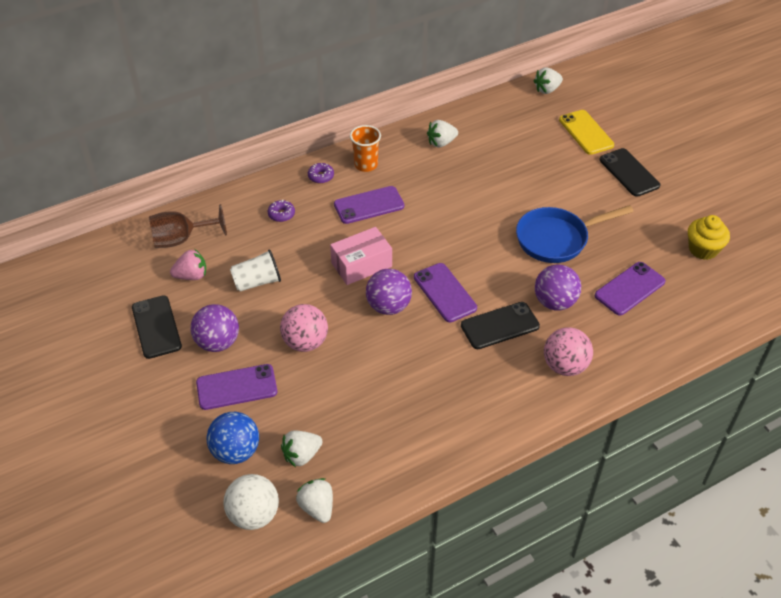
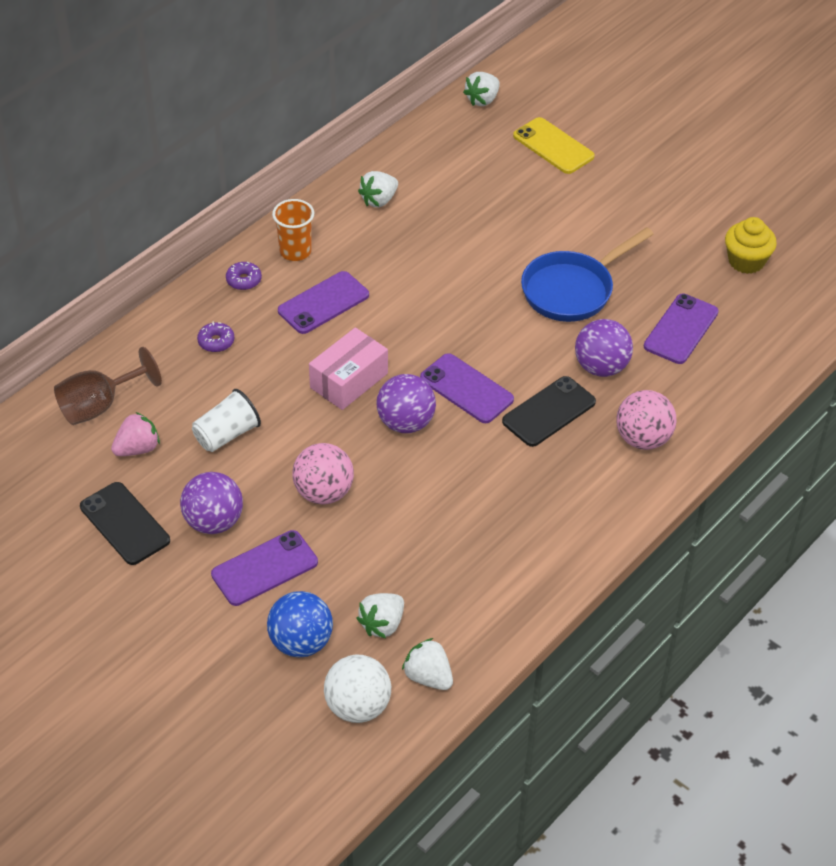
camera: 20 degrees left, 0 degrees up
(629, 173) = (625, 186): black phone -> none

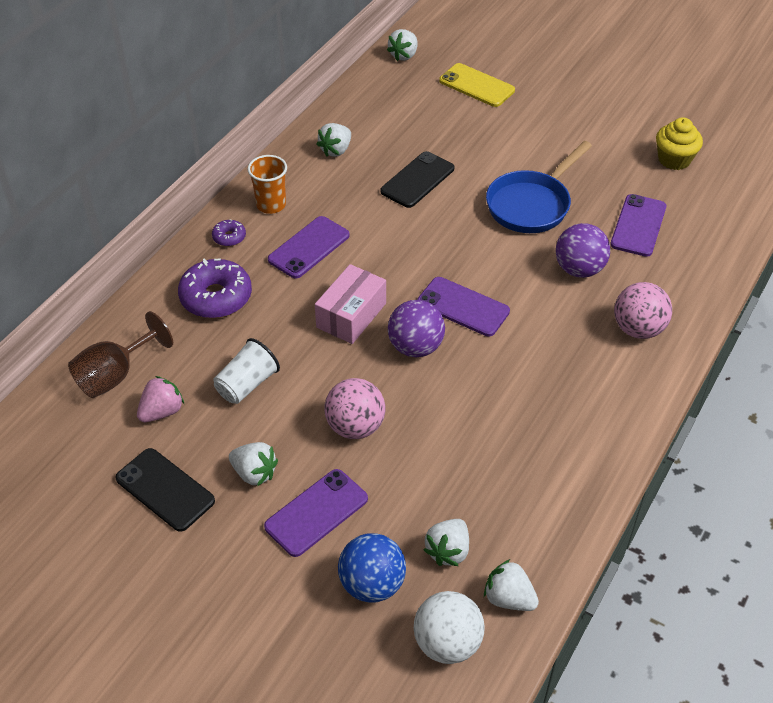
camera: 10 degrees left, 0 degrees up
(214, 522) = (254, 473): purple ball -> white strawberry
(216, 342) = (216, 297): purple donut -> purple donut, size x2.05
(549, 412) = (545, 317): black phone -> black phone (417, 180)

